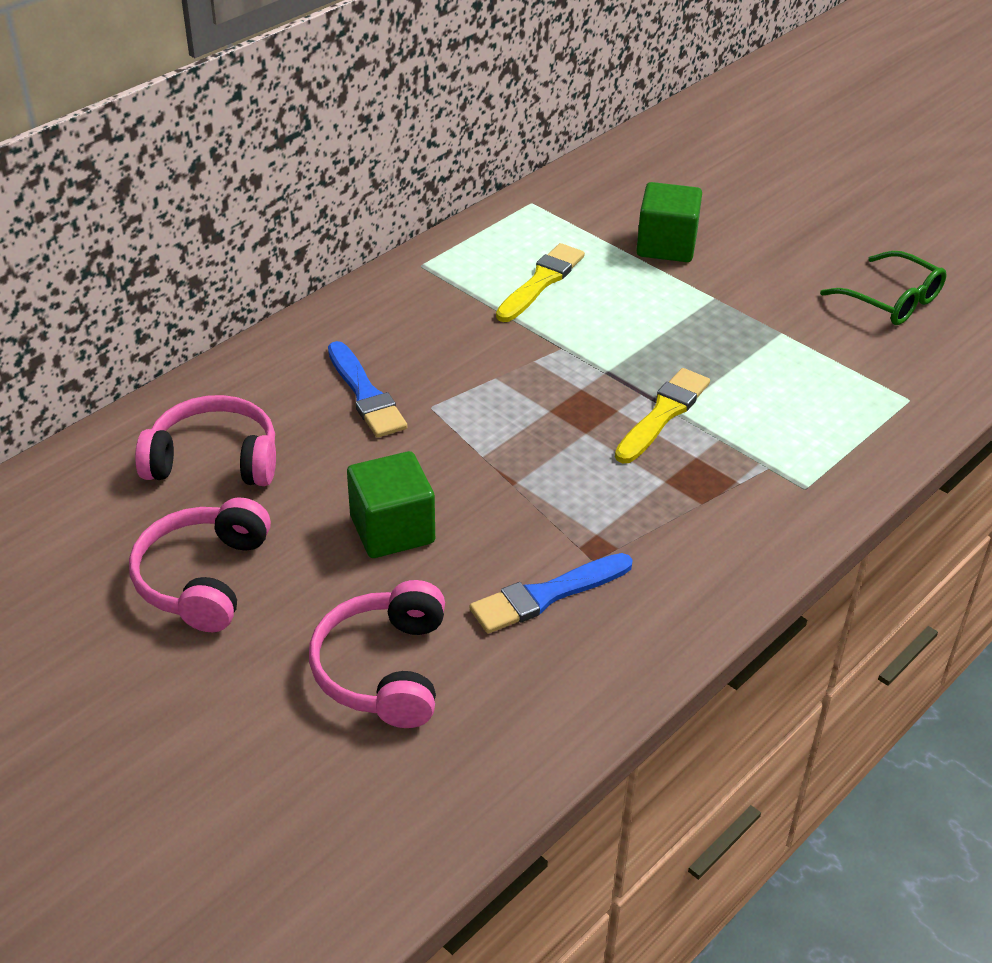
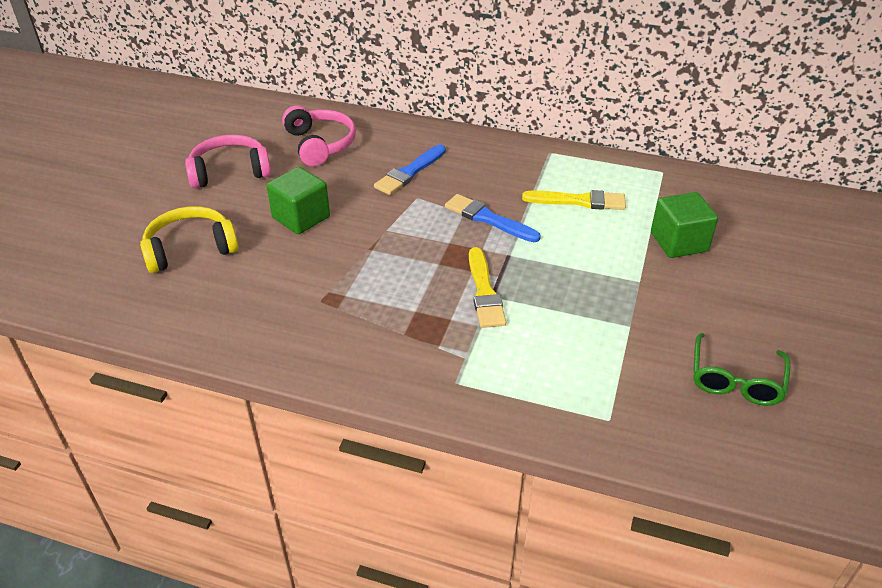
camera: 65 degrees right, 0 degrees up
(384, 669) = (190, 249): pink headphones -> yellow headphones
(546, 595) = (278, 290): blue brush -> blue brush (488, 219)
(663, 414) = (484, 292): yellow brush -> yellow brush turned 75 degrees clockwise

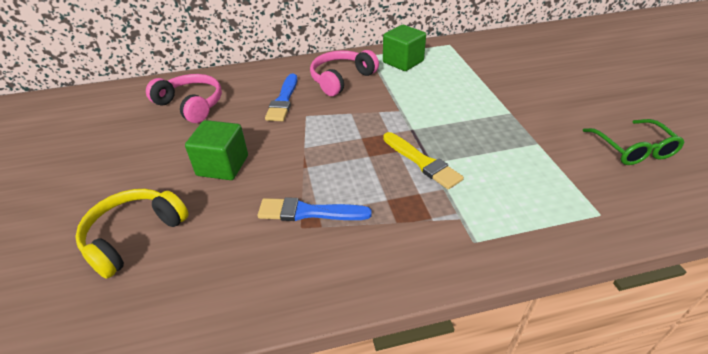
camera: 30 degrees left, 0 degrees up
(230, 172) = (123, 153): pink headphones -> pink headphones (341, 79)
(488, 219) = (372, 111): blue brush -> blue brush (308, 212)
(579, 201) = (420, 78): yellow brush -> none
(679, 242) = (505, 80): green cube -> green cube (403, 62)

